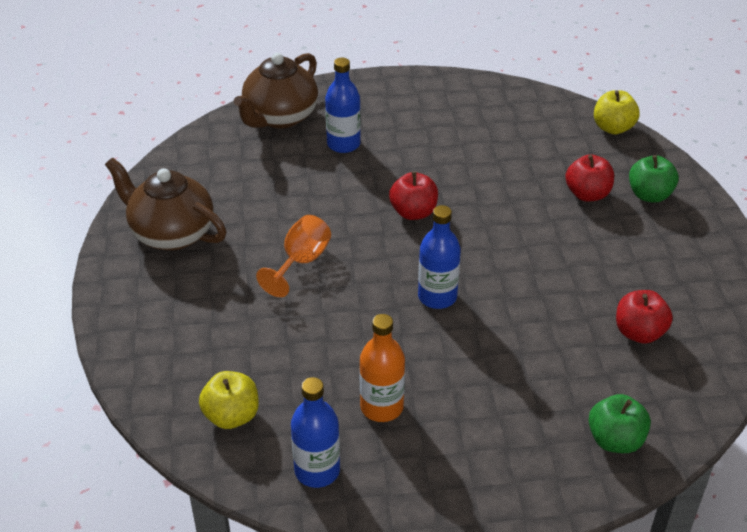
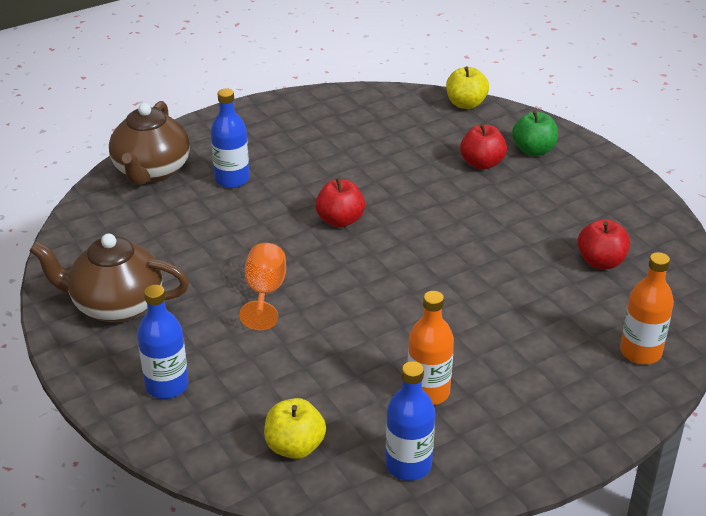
camera: 25 degrees left, 5 degrees down
(437, 297) = (412, 285): blue bottle -> blue bottle (167, 386)
(615, 440) = (640, 352): green apple -> orange bottle

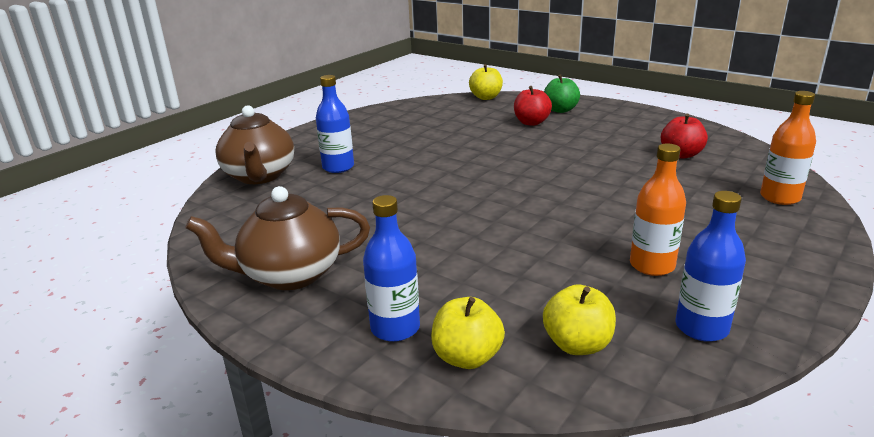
camera: 20 degrees left, 10 degrees down
(202, 430) = (467, 357): none -> yellow apple
(265, 293) = (433, 232): orange goblet -> none
(340, 220) = (454, 173): red apple -> none

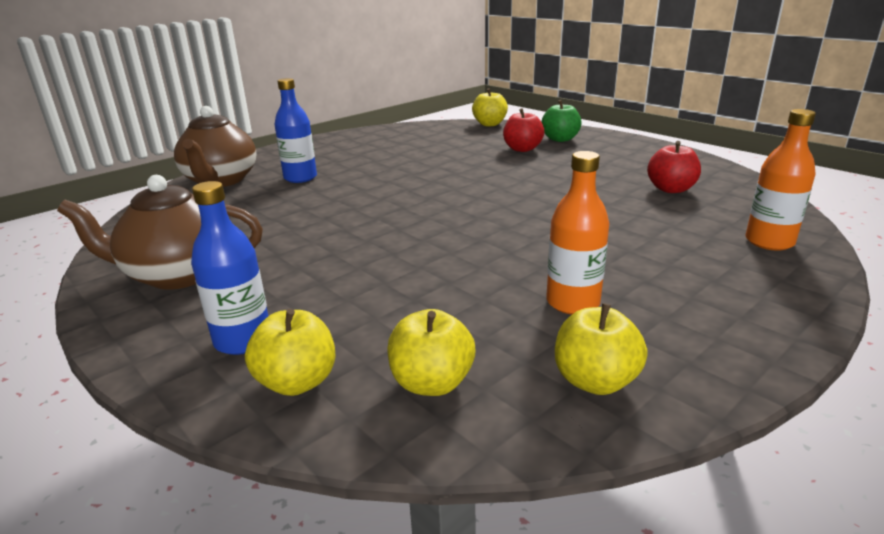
camera: 10 degrees right, 0 degrees up
(701, 327) = (595, 381): blue bottle -> yellow apple

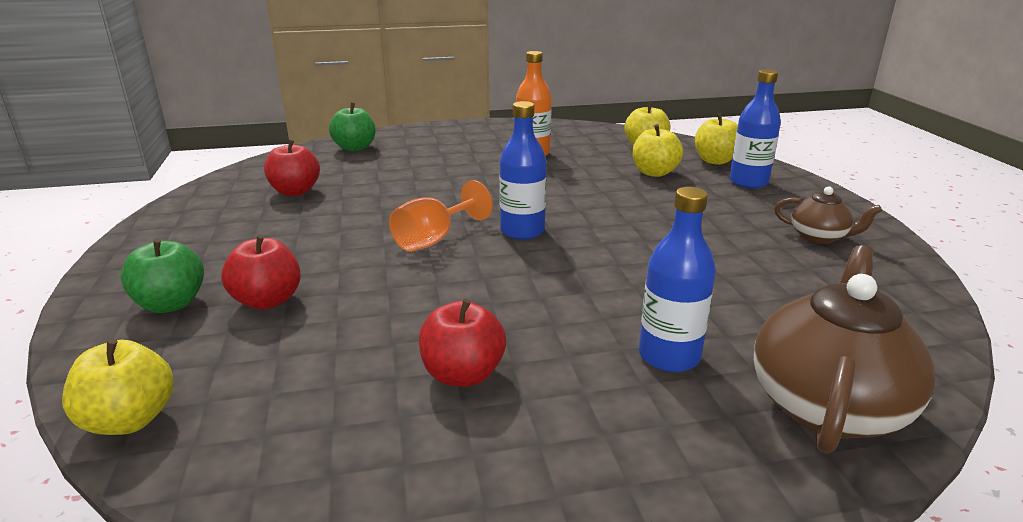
camera: 150 degrees left, 0 degrees up
(178, 274) = (819, 237): brown teapot -> brown teapot, size x0.53
(392, 153) = (463, 374): none -> red apple
(446, 210) = (522, 231): none -> blue bottle
(498, 189) = (434, 239): none -> orange goblet
(595, 381) = (570, 133): yellow apple -> yellow apple (654, 173)
(769, 242) = (355, 148): orange bottle -> green apple

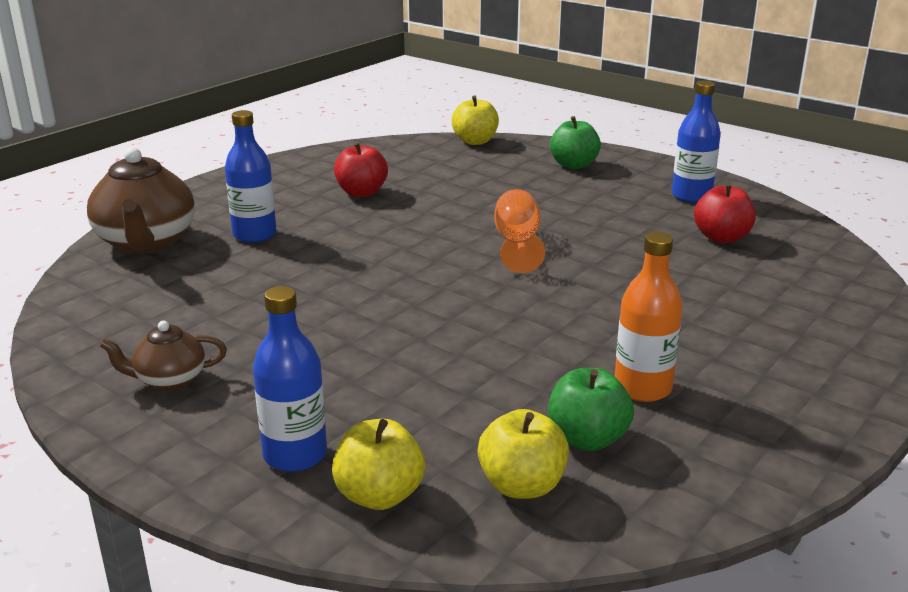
camera: 140 degrees right, 0 degrees up
(267, 301) = (530, 182): red apple -> none
(355, 148) = (836, 304): green apple -> green apple (587, 439)
(522, 231) = (464, 276): blue bottle -> blue bottle (691, 196)
(654, 173) = (439, 418): yellow apple -> none

